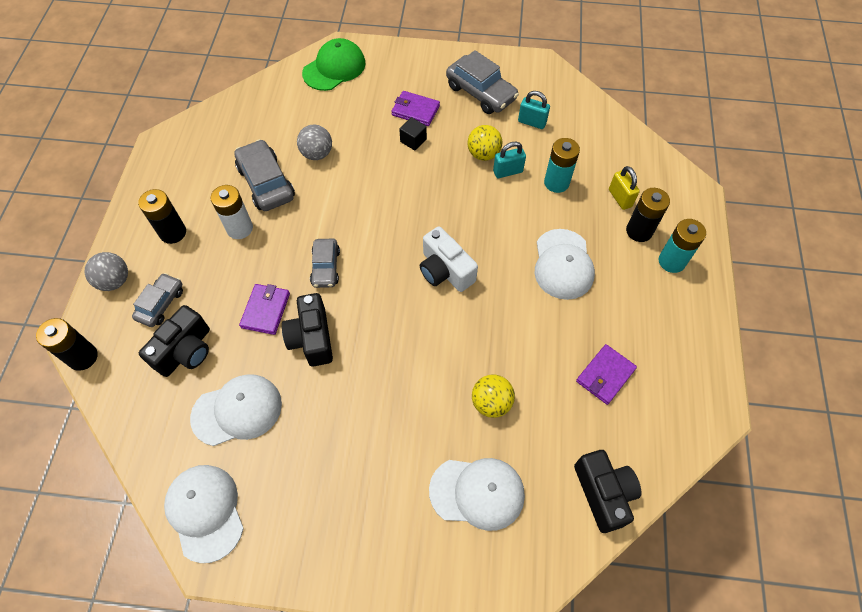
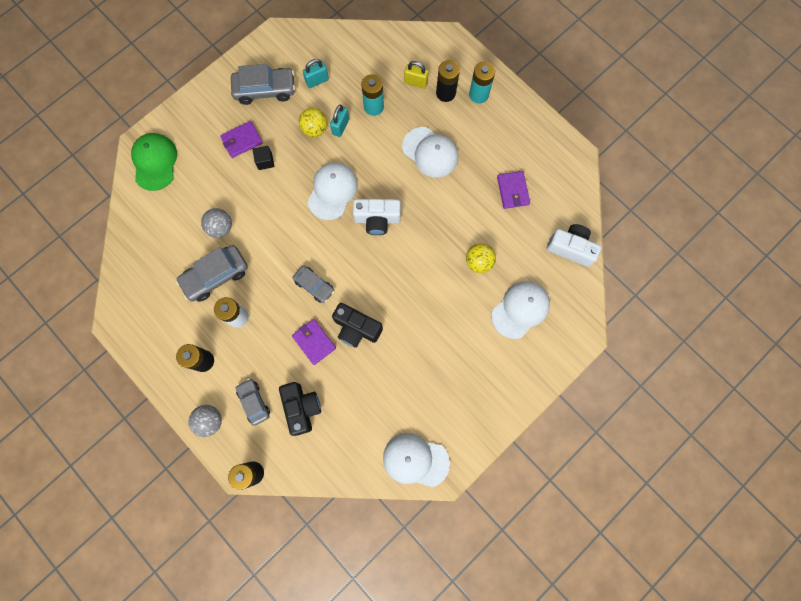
camera: 50 degrees left, 15 degrees up
(237, 410) = (368, 403): white cap -> white cap (332, 191)
(266, 183) = (215, 276): grey car -> grey car turned 45 degrees counterclockwise
(603, 493) = (571, 248): black camera -> white camera

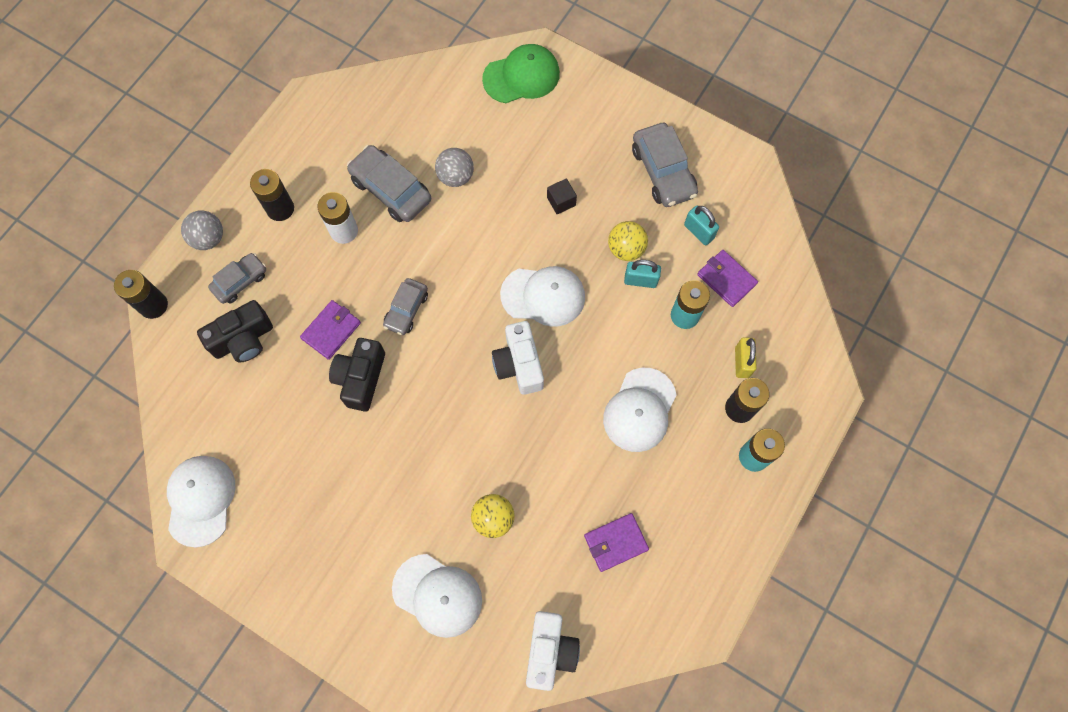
camera: 75 degrees right, 5 degrees down
(242, 140) = (581, 165): purple wallet -> purple wallet (726, 279)

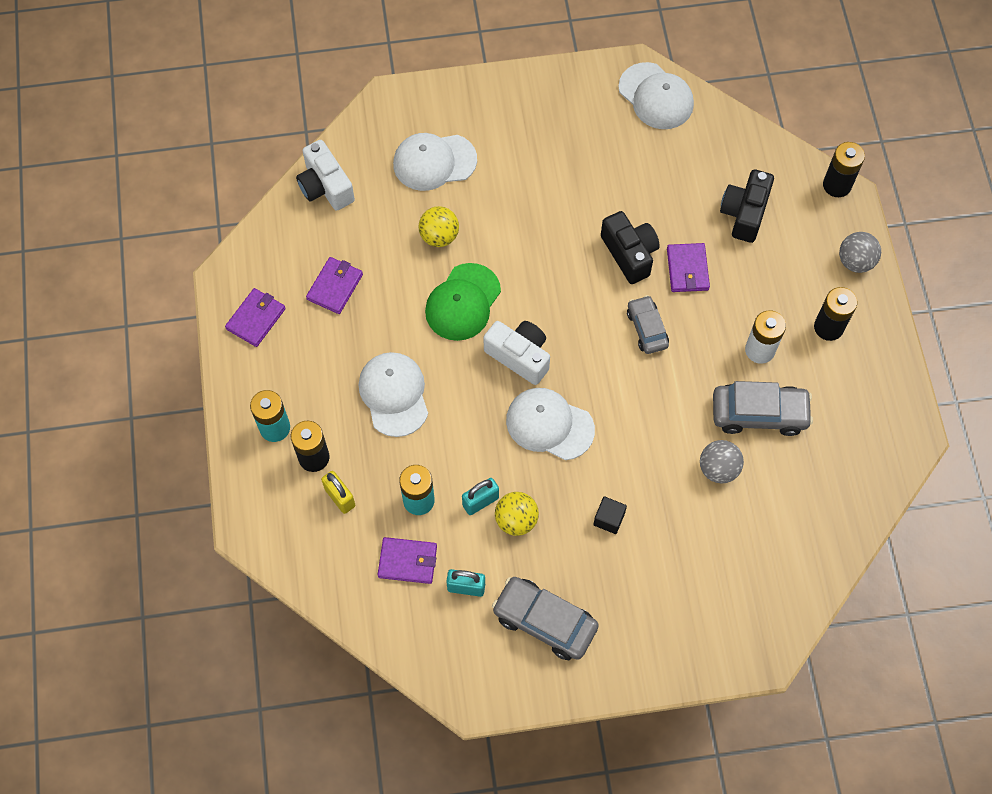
camera: 140 degrees right, 5 degrees down
(240, 281) = (794, 250): grey car -> none
(521, 76) = (756, 614): green cap -> green cap (463, 302)
(543, 296) = (549, 424): white cap -> white cap turned 60 degrees clockwise
(703, 567) = (256, 319): none -> purple wallet

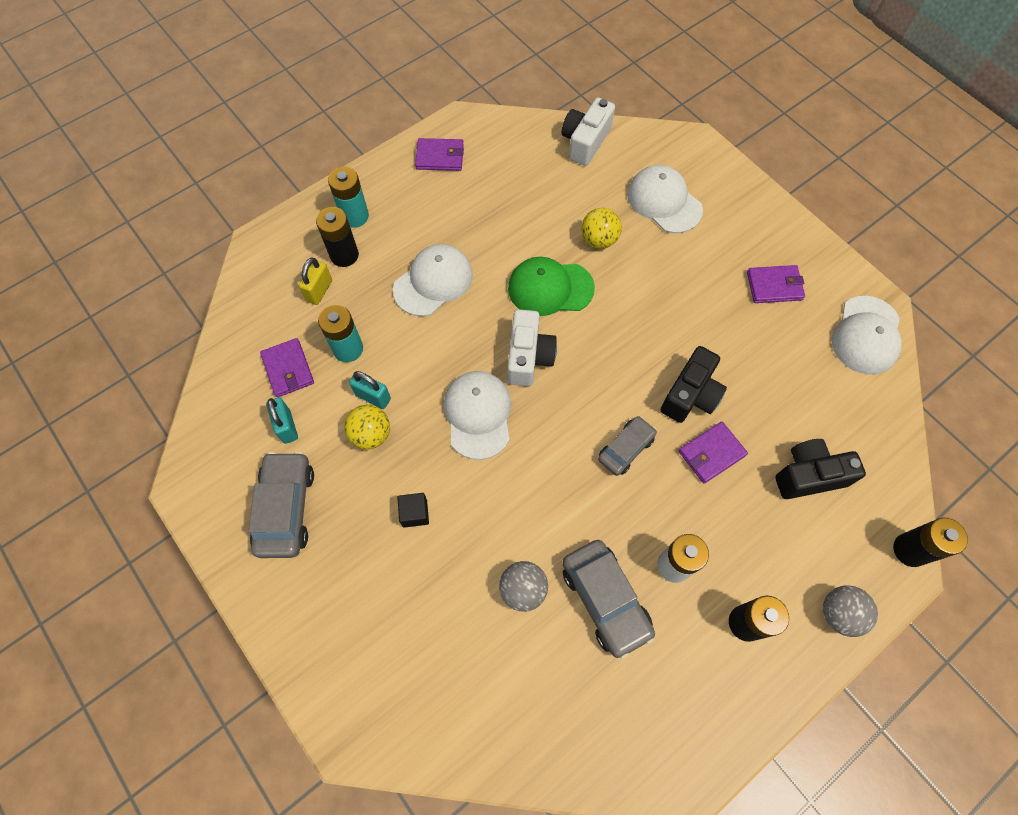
camera: 60 degrees right, 0 degrees up
(335, 287) = (502, 192): purple wallet -> purple wallet (774, 286)

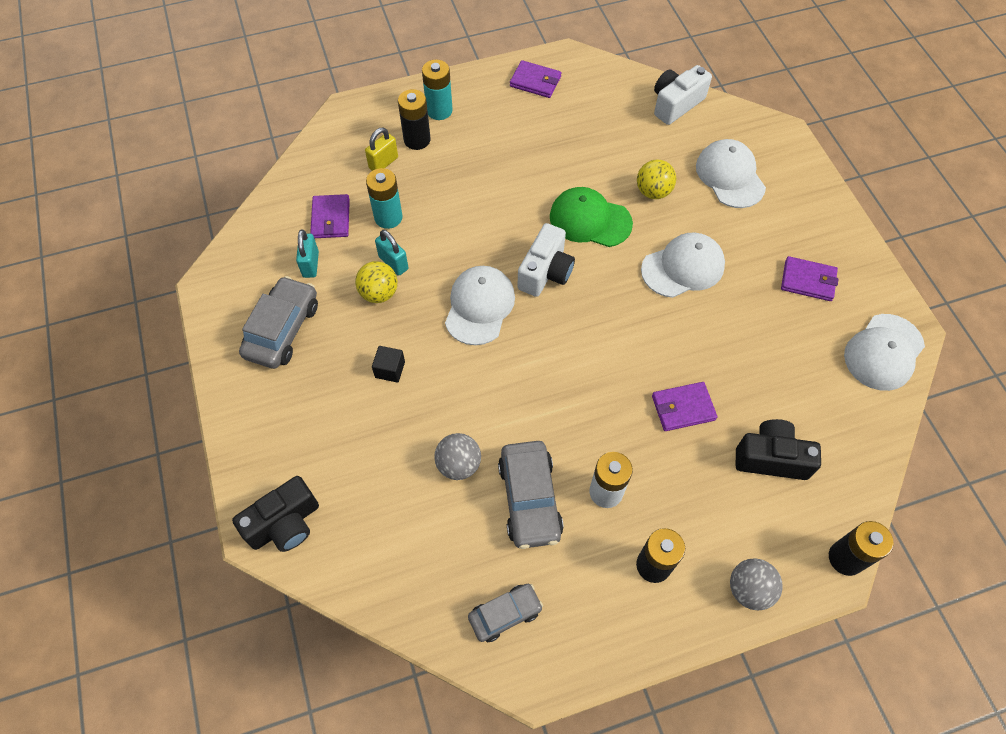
camera: 20 degrees right, 5 degrees down
(433, 282) = (486, 184): white cap -> white cap (683, 267)
(626, 449) = (603, 378): grey car -> grey car (505, 614)
(690, 395) = (684, 351): black camera -> black camera (285, 524)

